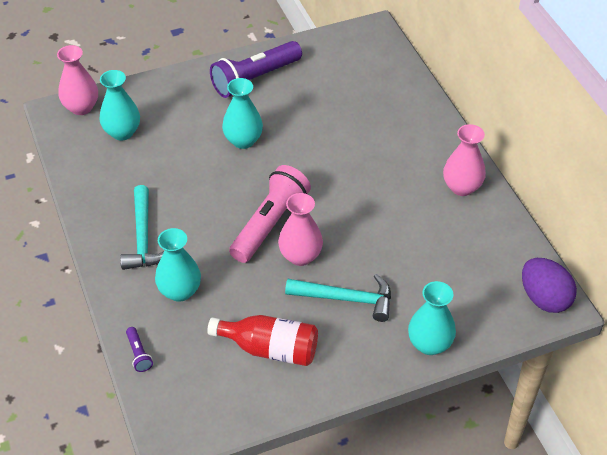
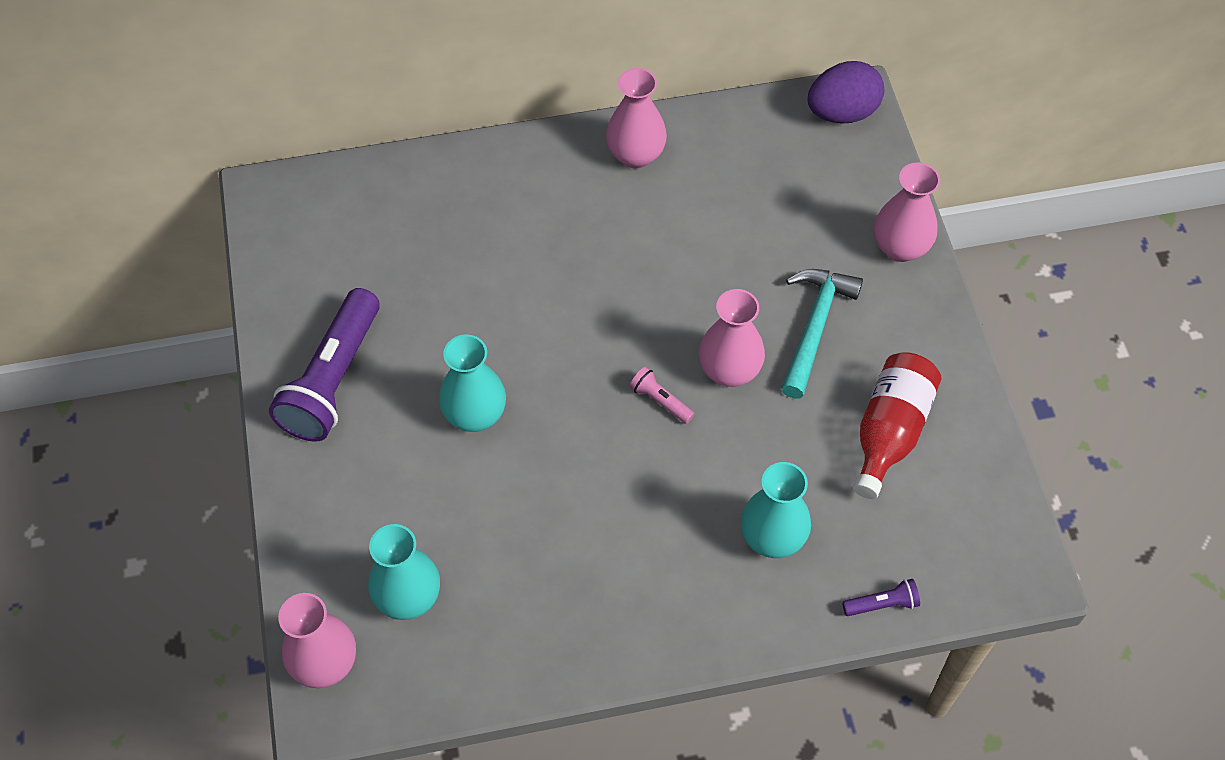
camera: 80 degrees left, 10 degrees up
(143, 237) = (656, 582): turquoise hammer -> none
(254, 79) = (332, 380): purple flashlight -> purple flashlight turned 45 degrees clockwise
(270, 224) = (660, 401): pink flashlight -> pink flashlight, size x0.42
(429, 344) = (900, 247): turquoise vase -> pink vase

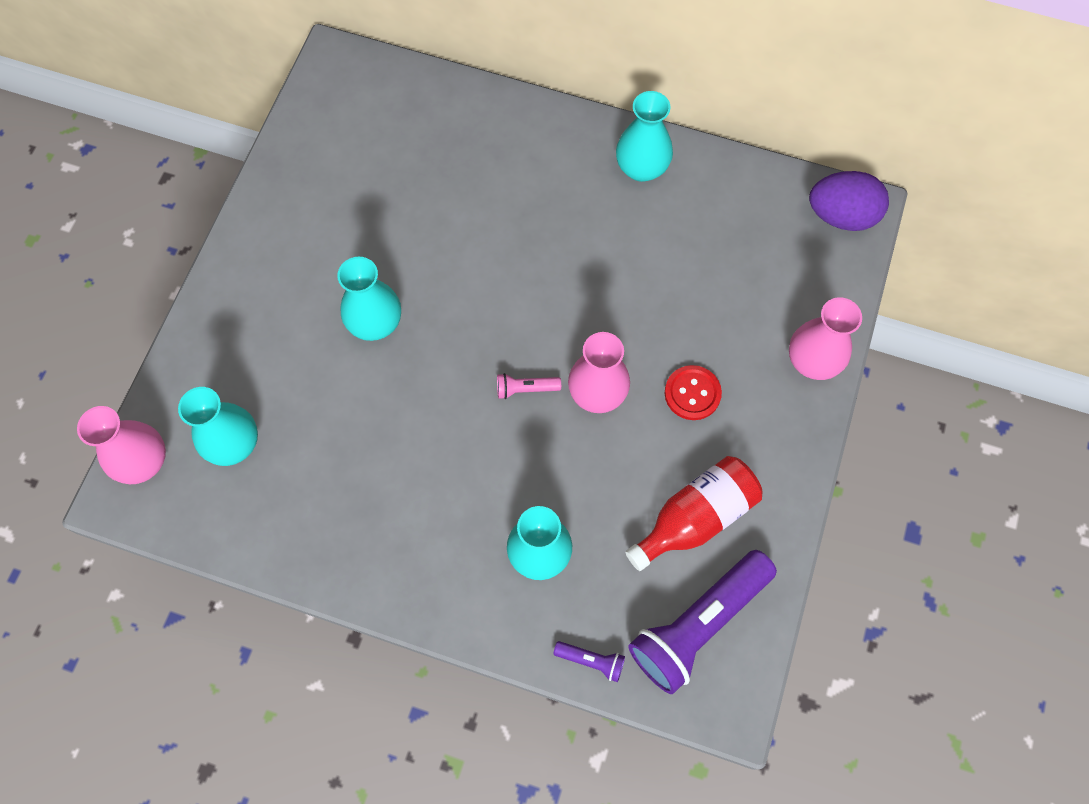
camera: 30 degrees right, 10 degrees up
(332, 380) = (289, 238): purple flashlight -> purple flashlight (698, 624)
(635, 155) = (641, 168): pink vase -> turquoise vase
(660, 401) = (525, 389): pink flashlight -> pink flashlight turned 75 degrees counterclockwise
(814, 327) = (692, 393): turquoise hammer -> red button

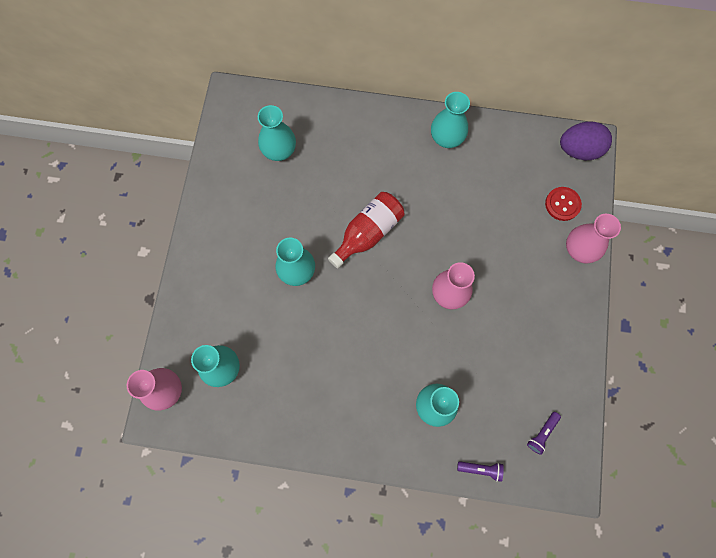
camera: 10 degrees left, 5 degrees up
(387, 148) = (279, 151): none -> turquoise vase
(525, 389) = (403, 299): pink flashlight -> none
(692, 393) = (509, 284): red button -> red button (562, 204)
(695, 518) = (527, 365): red bottle -> red bottle (368, 233)
(698, 624) = (542, 433): purple flashlight -> purple flashlight, size x0.42

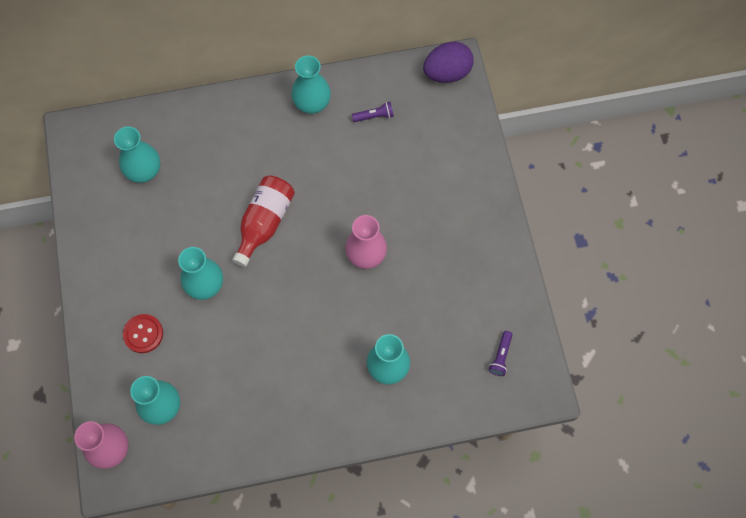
camera: 20 degrees left, 5 degrees down
(481, 469) = (453, 411): purple flashlight -> purple flashlight (374, 116)
(562, 204) = (448, 131): red button -> red button (143, 334)
(579, 250) = (479, 169): pink vase -> none

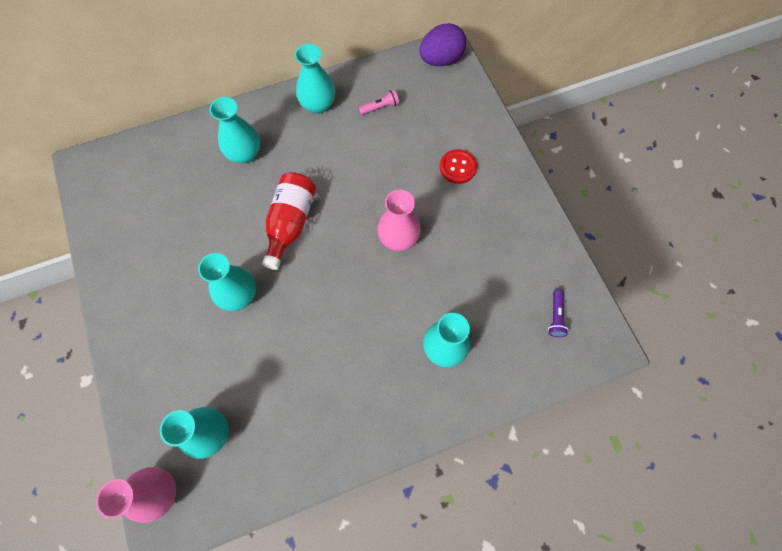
camera: 10 degrees left, 0 degrees up
(143, 334) = (180, 357): red button -> red button (457, 167)
(144, 171) = (160, 192): turquoise vase -> turquoise vase (245, 154)
(374, 116) = (380, 107): purple flashlight -> pink flashlight

